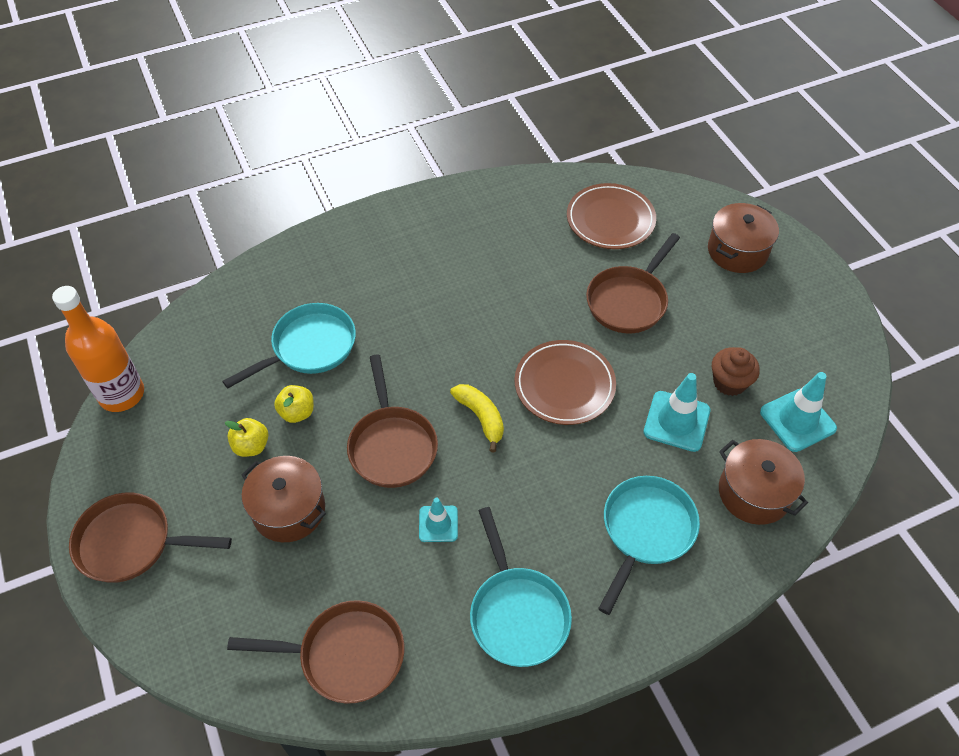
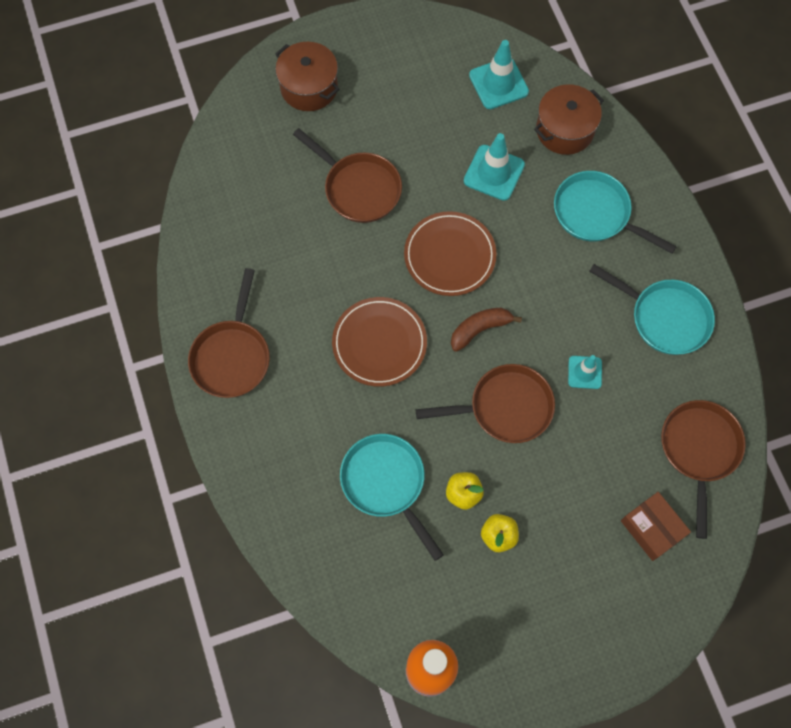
camera: 85 degrees left, 15 degrees up
(131, 543) = (595, 641): brown pan -> brown pan (232, 356)
(251, 600) = (652, 528): none -> brown box
(289, 510) = (567, 499): brown pot -> none
(481, 418) = (480, 329): yellow banana -> brown banana
(517, 613) = (665, 317): turquoise pan -> turquoise pan turned 45 degrees clockwise
(610, 220) = (253, 188): brown plate -> brown plate (379, 343)
(729, 382) = (457, 125): brown cupcake -> none

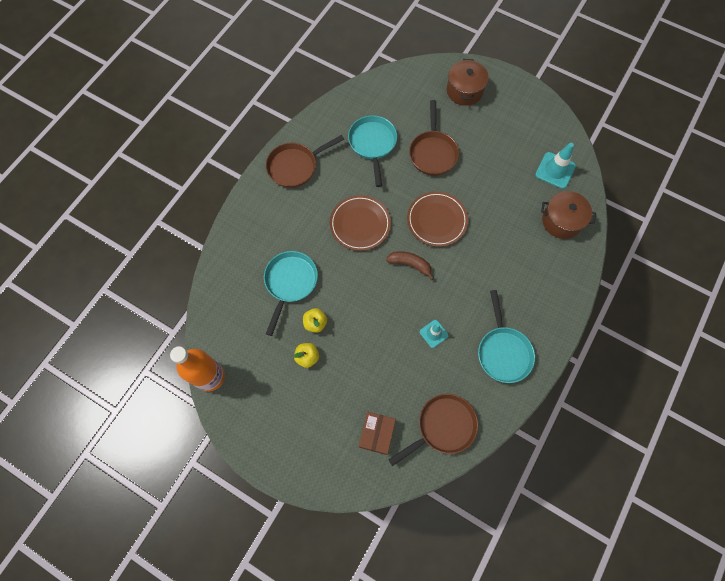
camera: 50 degrees right, 0 degrees up
(494, 173) = (502, 206): turquoise traffic cone -> none
(505, 408) = (378, 308): brown pan -> none
(596, 214) = (529, 272): turquoise pan -> turquoise pan (373, 144)

